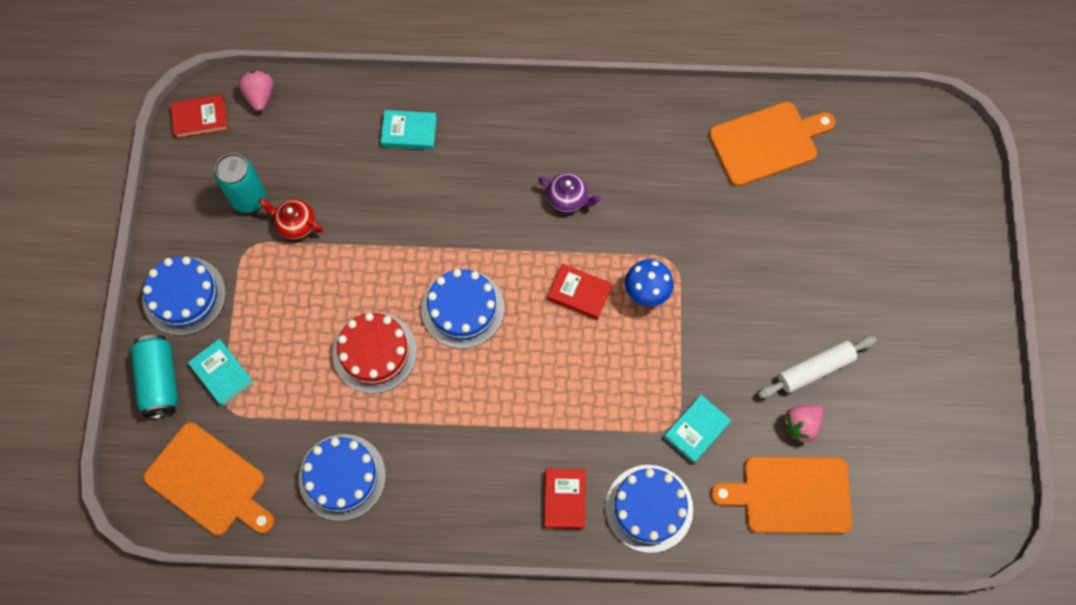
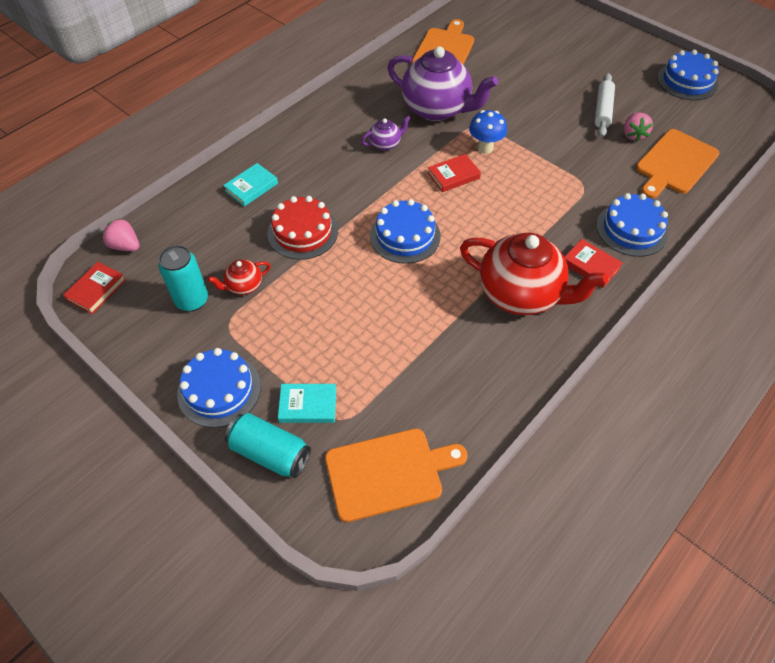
camera: 50 degrees left, 15 degrees down
(342, 477) = (465, 380): blue cake -> blue cake (687, 81)
(374, 352) = (387, 301): red cake -> red cake (302, 232)
(476, 459) = (521, 294): none -> red teapot
(664, 206) = (437, 109): none -> purple teapot
(696, 430) = (596, 178): turquoise book -> none

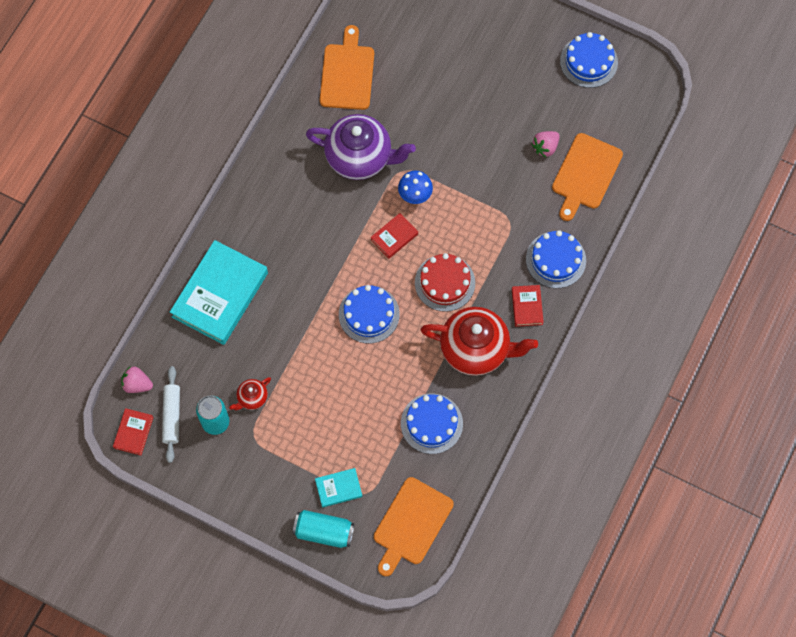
camera: 15 degrees left, 15 degrees up
(219, 390) = (268, 493): blue cake -> blue cake (431, 423)
(251, 187) = (220, 295): turquoise book -> turquoise book, size x2.19
(302, 232) = (282, 332): red cake -> red cake (445, 282)
(385, 144) = (324, 214): purple teapot -> none
(388, 473) = (411, 524): orange cutting board -> orange cutting board turned 150 degrees clockwise
(590, 266) = (527, 307): red book -> red book turned 60 degrees clockwise
(602, 110) = (514, 121): white rolling pin -> white rolling pin (172, 416)
(633, 135) = (545, 147): pink strawberry -> pink strawberry turned 60 degrees clockwise

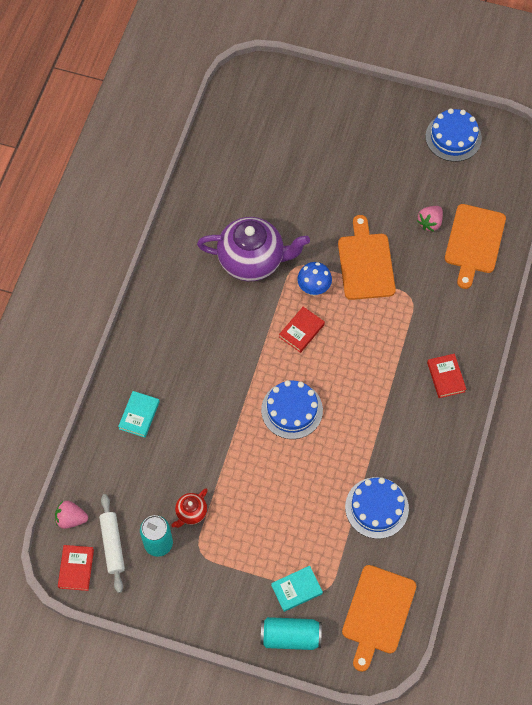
camera: 10 degrees left, 5 degrees down
(220, 295) = (139, 415): turquoise book -> turquoise book, size x0.46
(347, 73) = (224, 183): orange cutting board -> orange cutting board (365, 263)
(445, 282) = (360, 367): red cake -> none
(476, 349) = (405, 426): red teapot -> none
(556, 260) = (464, 327): blue cake -> none

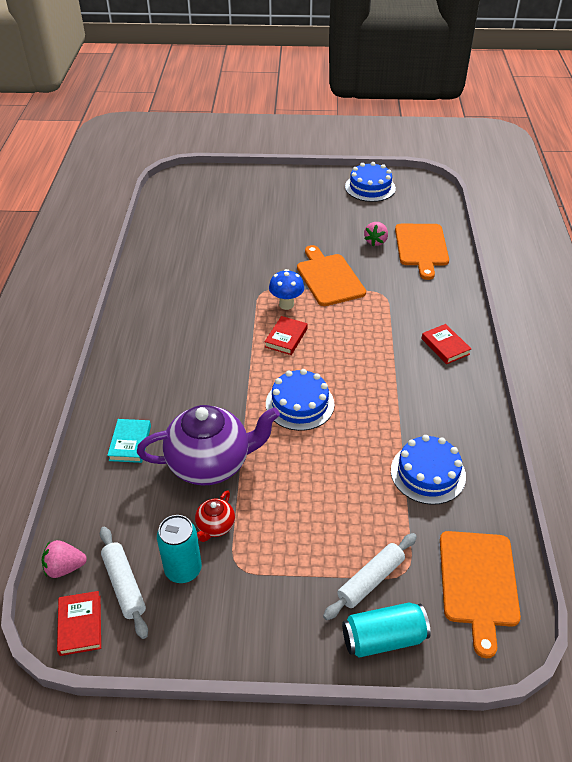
camera: 15 degrees left, 20 degrees down
(252, 260) = (218, 294): purple teapot -> purple teapot (210, 463)
(296, 589) = (370, 580): turquoise book -> white rolling pin

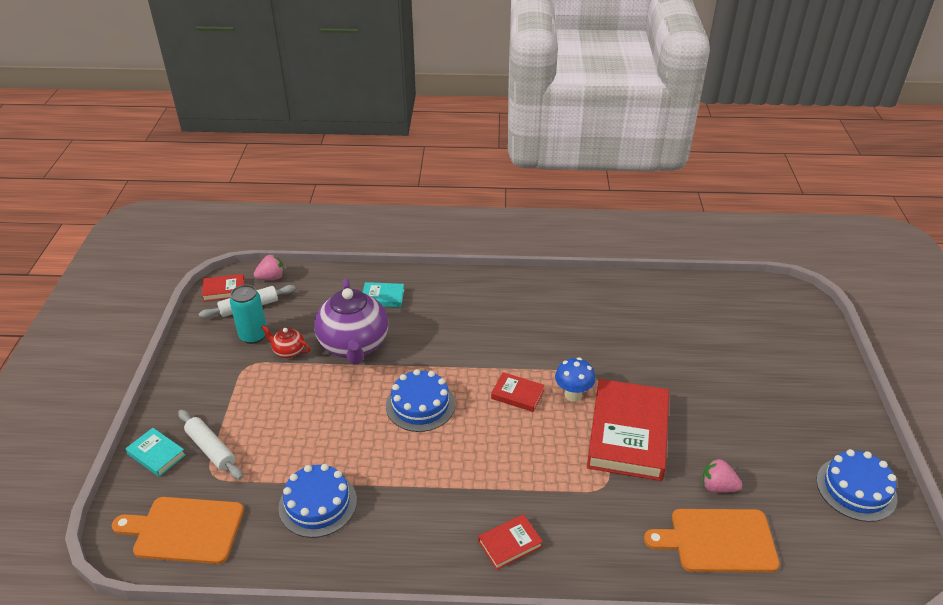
camera: 90 degrees right, 5 degrees down
(65, 567) = (271, 277): pink strawberry -> pink strawberry turned 75 degrees clockwise
(329, 278) = (628, 434): orange cutting board -> red book
(383, 638) = (156, 454): turquoise can -> turquoise book

